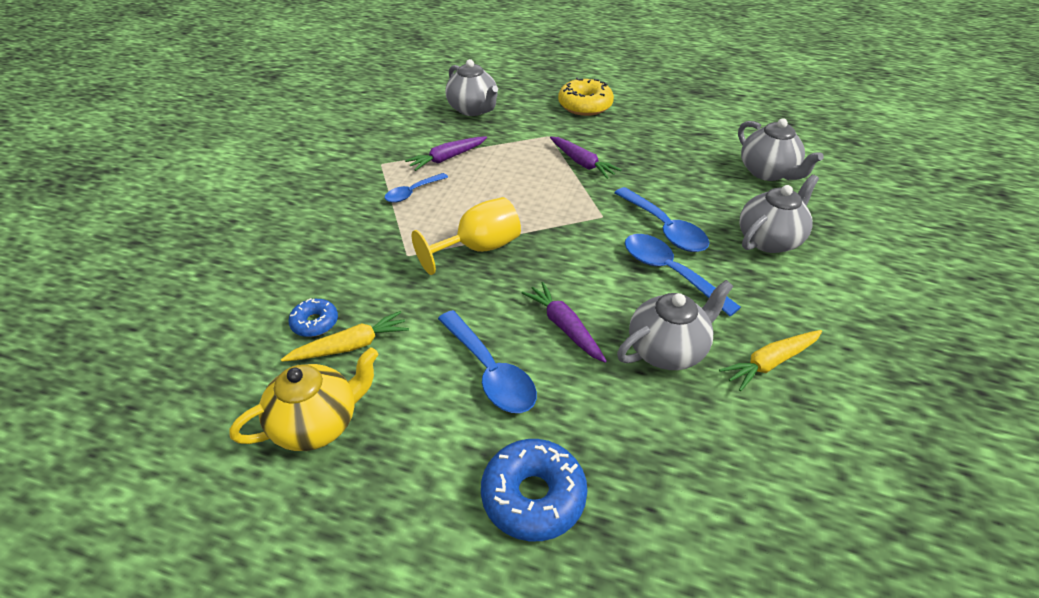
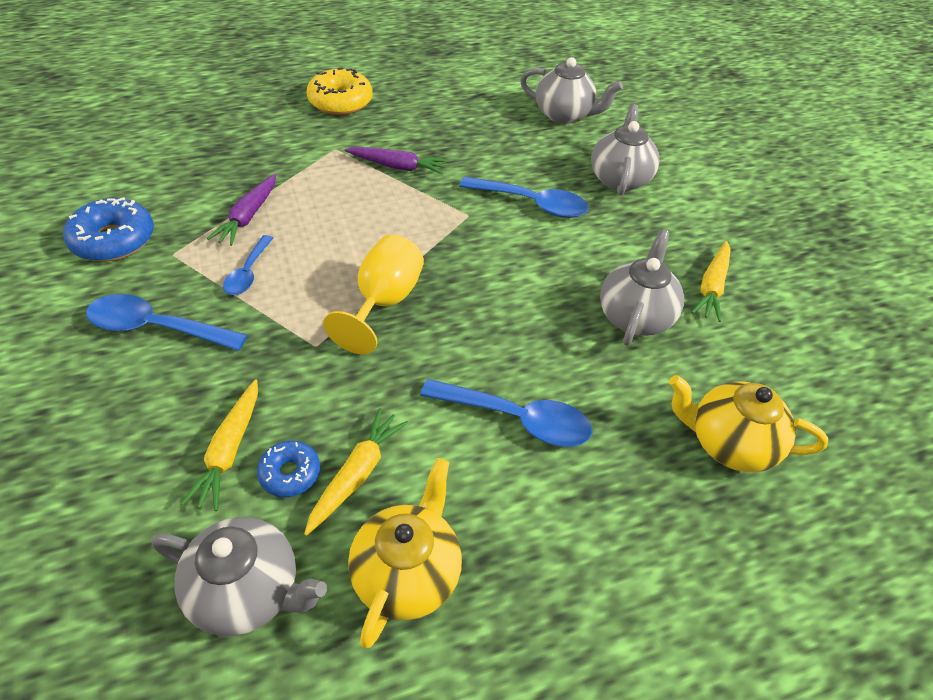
camera: 40 degrees left, 5 degrees up
(298, 291) = (230, 450): none -> yellow carrot
(473, 109) = (220, 147): grey teapot -> grey teapot (248, 591)
(533, 496) = (657, 505): blue donut -> blue donut (114, 240)
(564, 327) = (538, 340): purple carrot -> none
(648, 491) = (729, 443): none -> yellow teapot
(669, 272) = (573, 244): blue spoon -> blue spoon (156, 328)

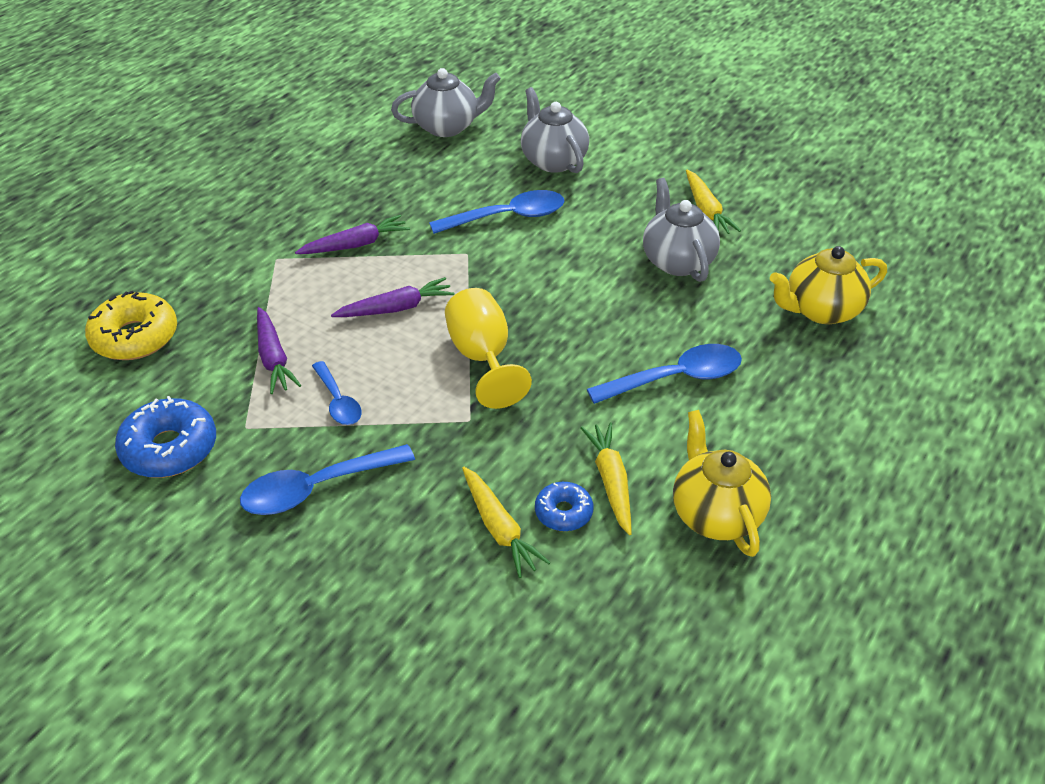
camera: 35 degrees left, 5 degrees down
(248, 591) = (627, 596): grey teapot -> none
(340, 102) = (223, 213): yellow donut -> yellow donut (135, 337)
(368, 227) = (395, 308): none -> purple carrot

